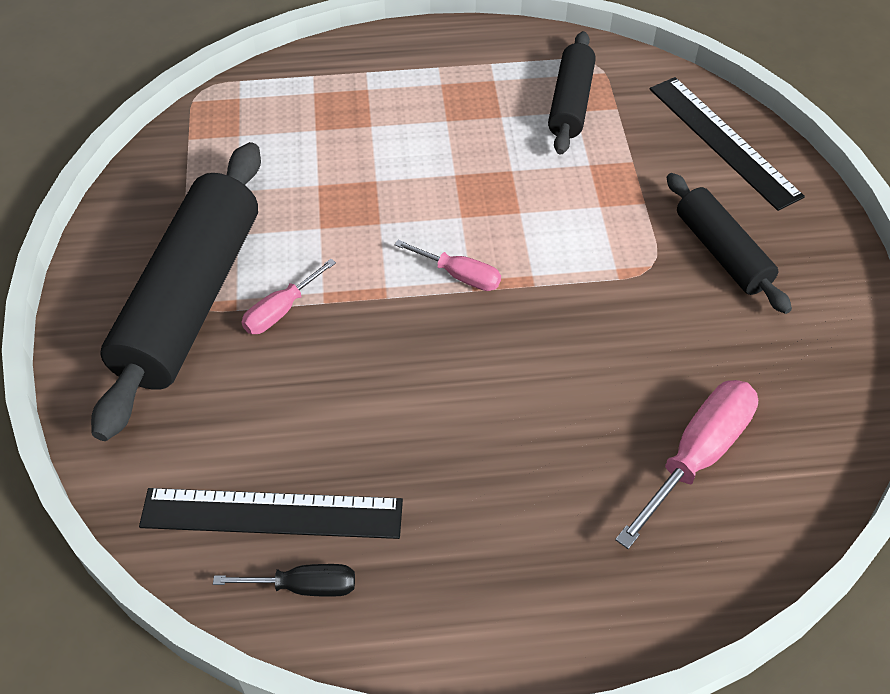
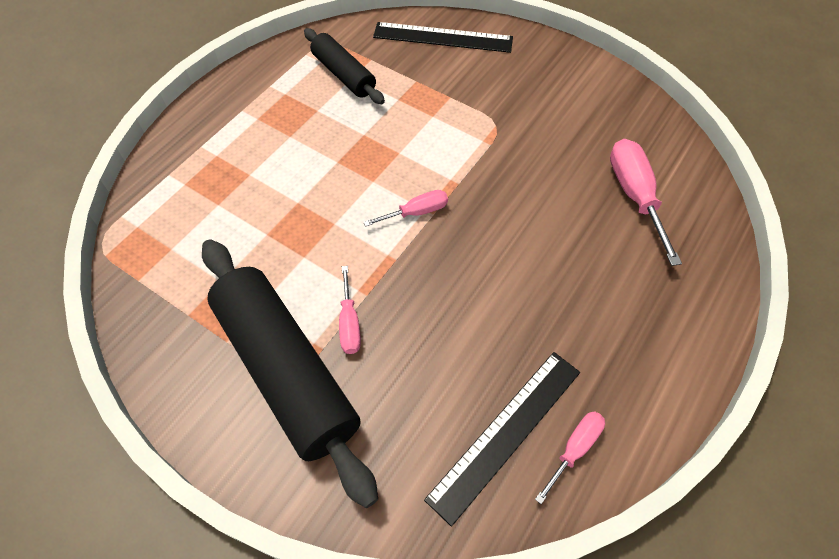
camera: 50 degrees left, 5 degrees up
(304, 586) = (574, 449): black screwdriver -> pink screwdriver
(722, 252) = (515, 92): black rolling pin -> none

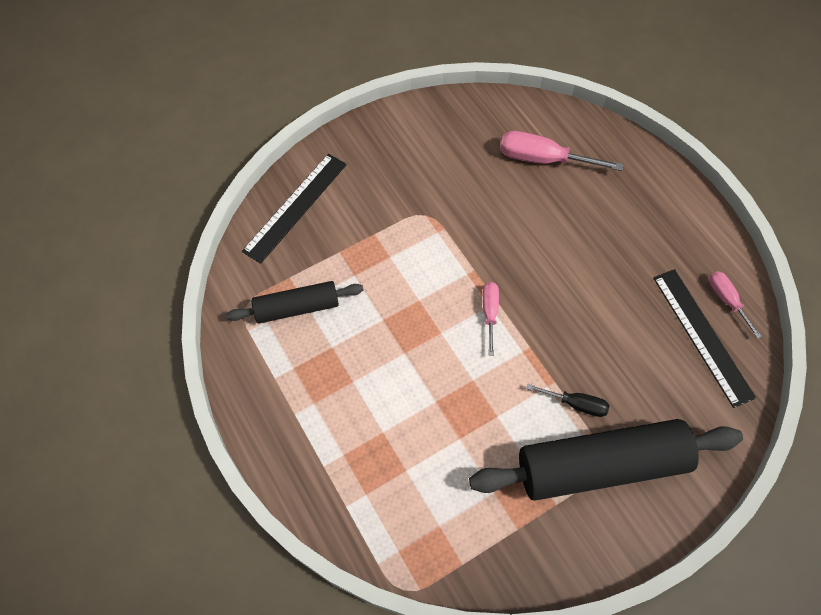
camera: 65 degrees left, 5 degrees up
(349, 323) = (576, 404): pink screwdriver -> black screwdriver

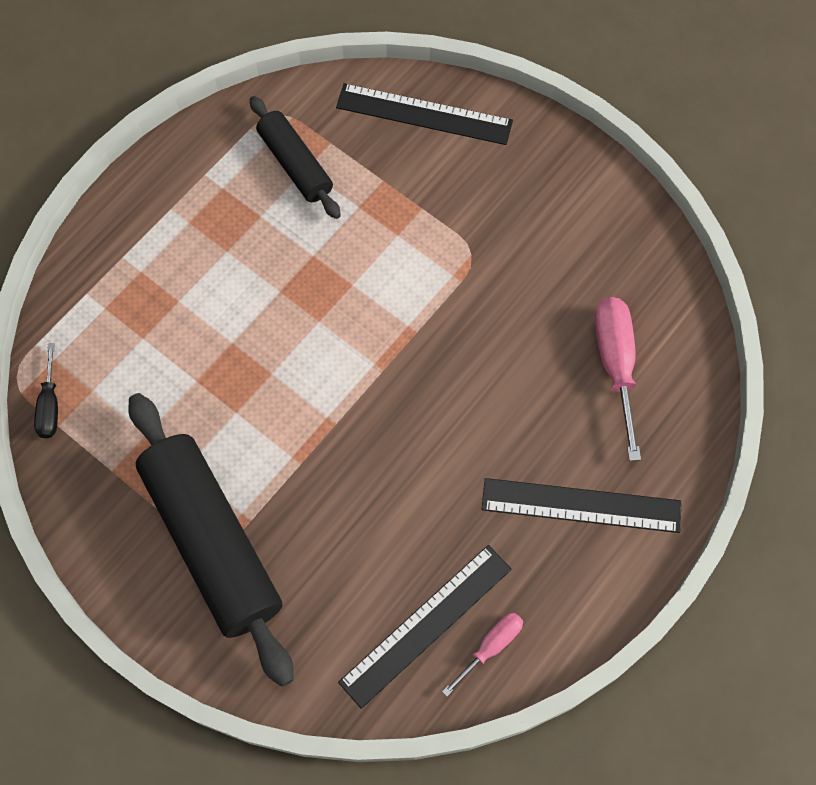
camera: 70 degrees right, 5 degrees up
(490, 313) = (364, 366): pink screwdriver -> none
(576, 404) = (280, 495): black screwdriver -> black screwdriver (50, 405)
(638, 213) = (581, 505): none -> black ruler

